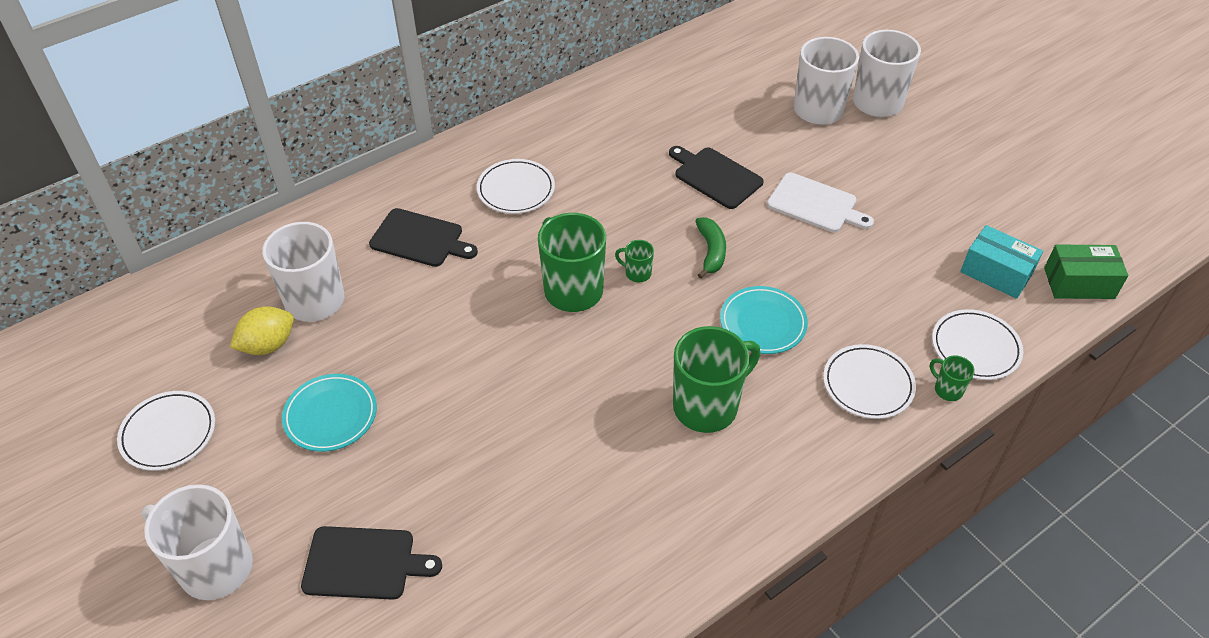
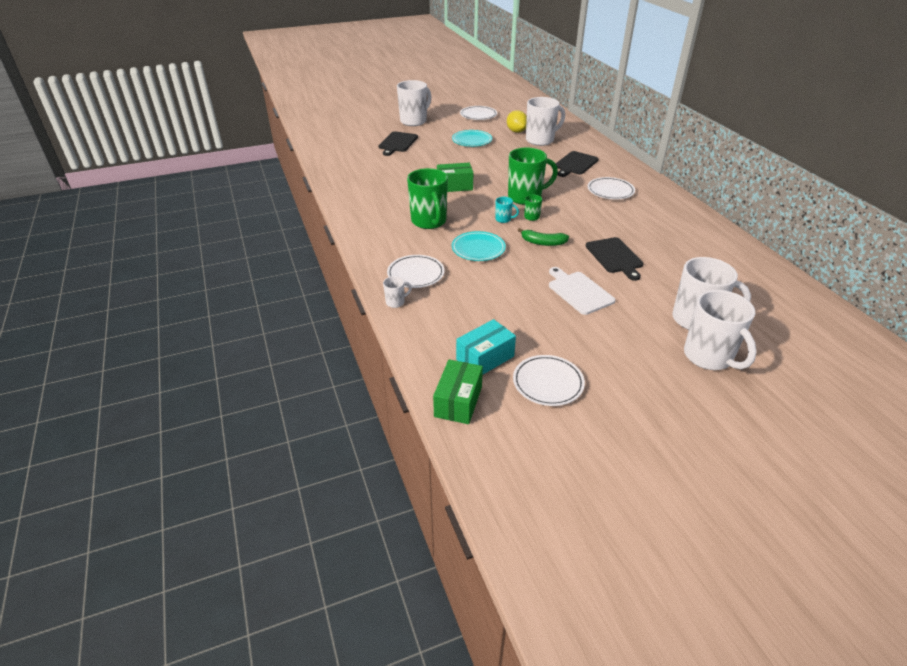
camera: 105 degrees right, 10 degrees down
(559, 399) = (454, 186): none -> green box
(659, 307) = (503, 219): none -> turquoise mug
(715, 176) = (615, 257): black cutting board -> black cutting board turned 105 degrees clockwise
(815, 204) = (579, 291): white cutting board -> white cutting board turned 105 degrees clockwise
(947, 389) = (396, 302): green mug -> white mug
(975, 347) = (422, 324): white plate -> white plate (548, 383)

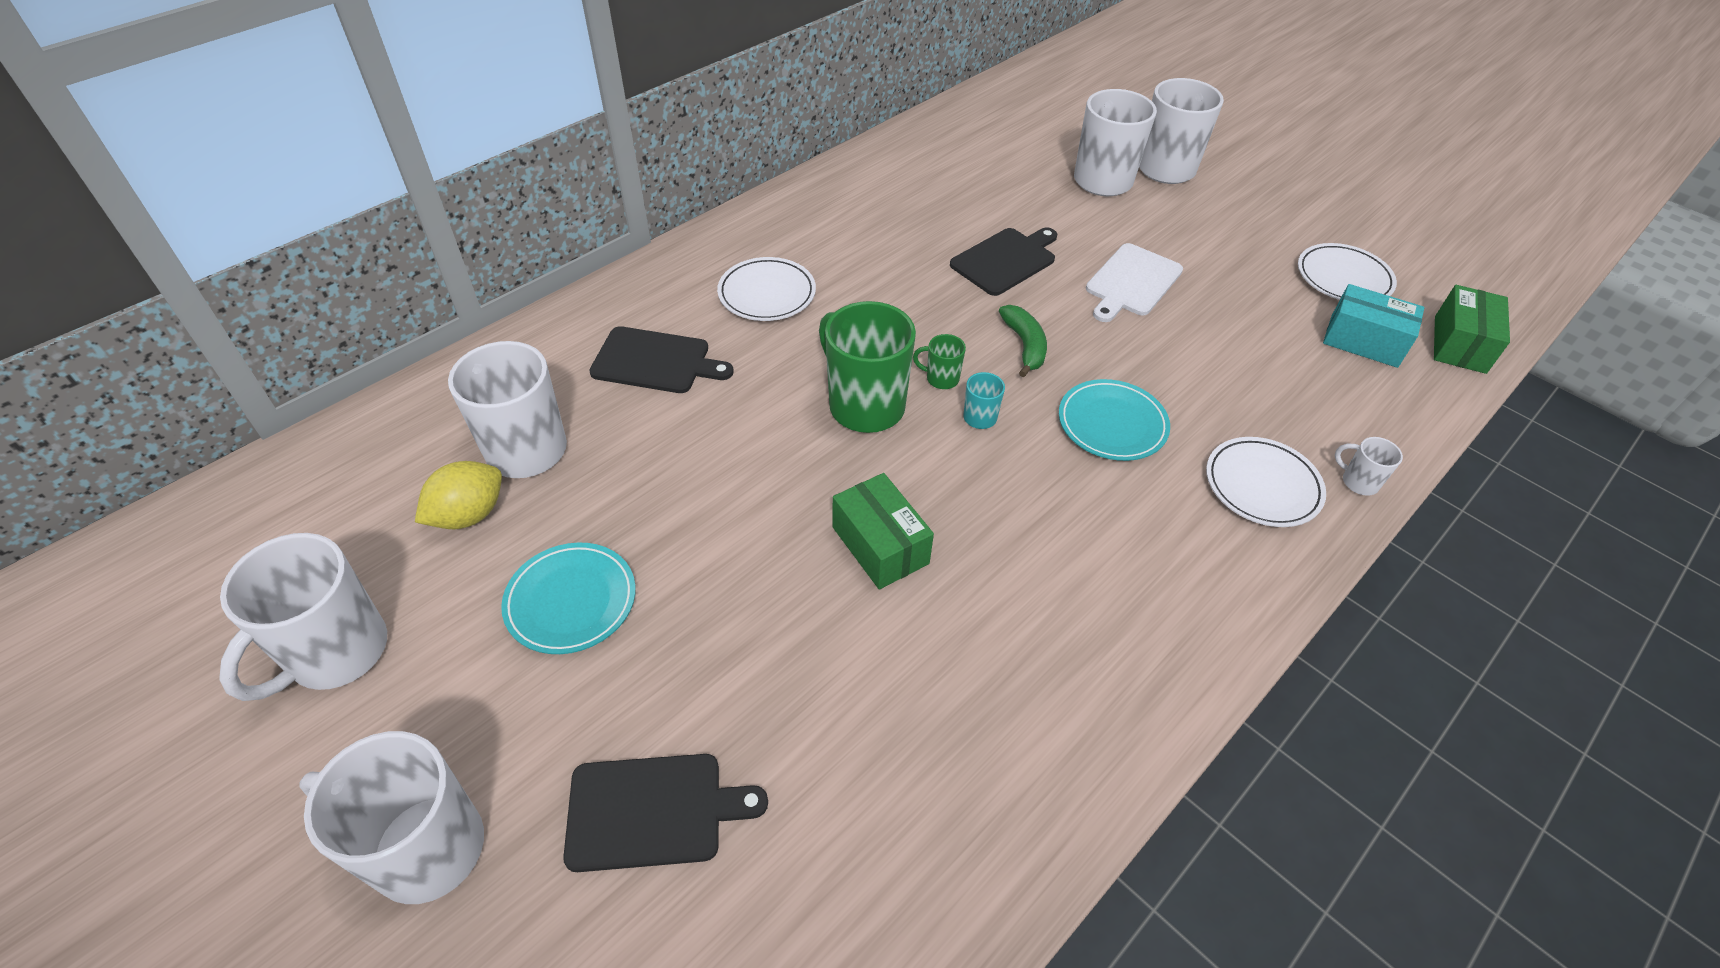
camera: 115 degrees left, 10 degrees up
(429, 222) = (1073, 534): green mug -> none
(458, 401) = (1459, 344): green box -> green box turned 60 degrees counterclockwise
(478, 115) = (336, 653): white plate -> white mug

